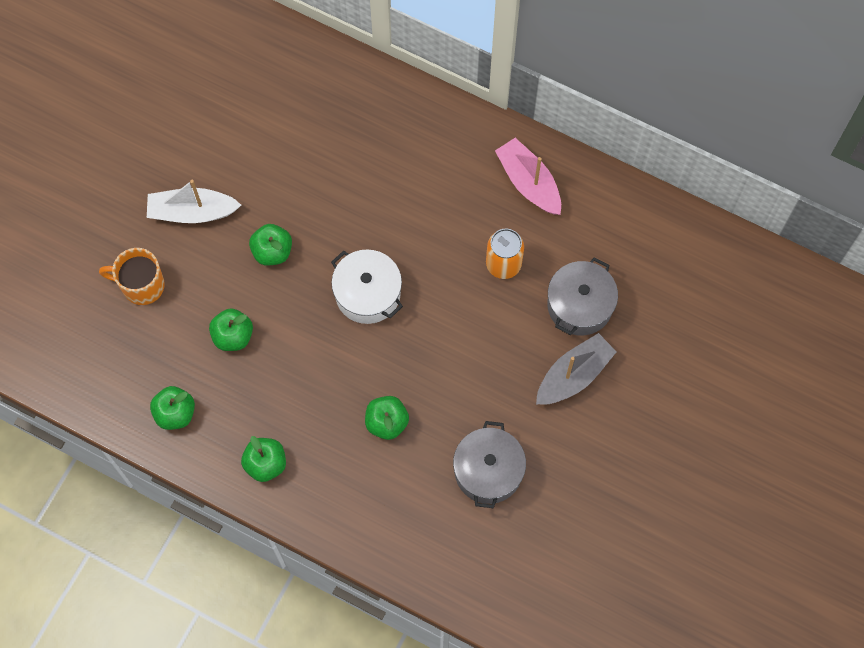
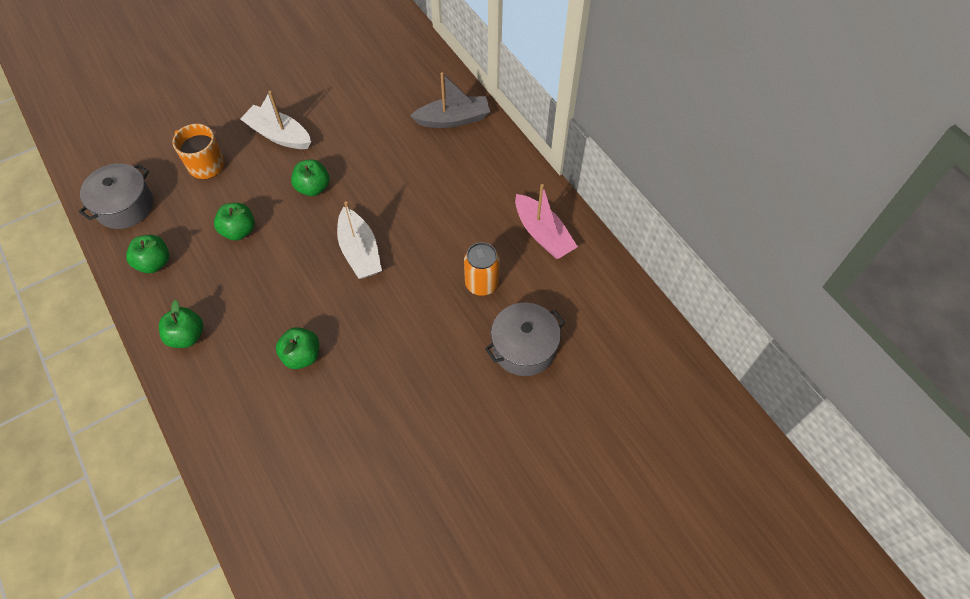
camera: 30 degrees right, 10 degrees down
(367, 293) = (360, 251): white pot -> white boat
(488, 471) = (354, 442): grey pot -> grey pot (125, 206)
(528, 182) = (543, 234): pink boat -> pink boat turned 150 degrees clockwise
(573, 375) = (481, 402): grey boat -> grey boat (453, 119)

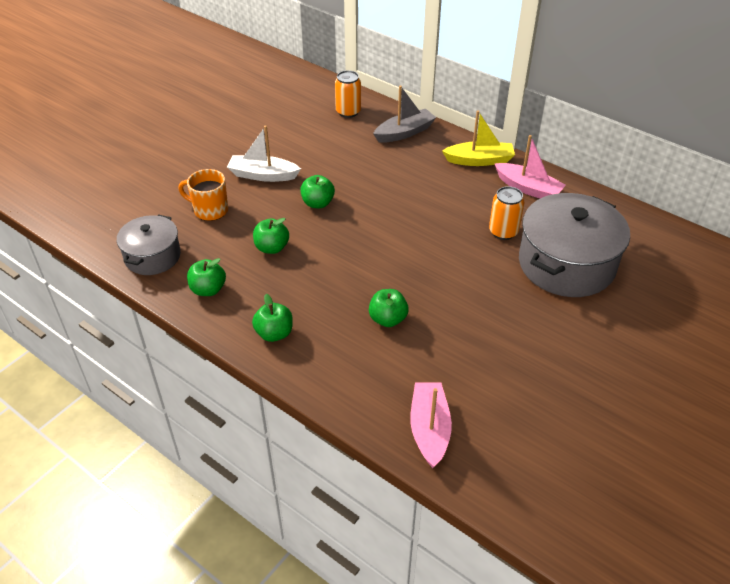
camera: 20 degrees left, 15 degrees down
(268, 500) = (429, 429): none -> pink boat
(360, 251) = (388, 236): white boat -> none
(410, 74) = (348, 112): none -> orange can
(512, 180) = (479, 160): none -> yellow boat
(524, 347) = (566, 264): grey pot -> grey pot, size x1.71

